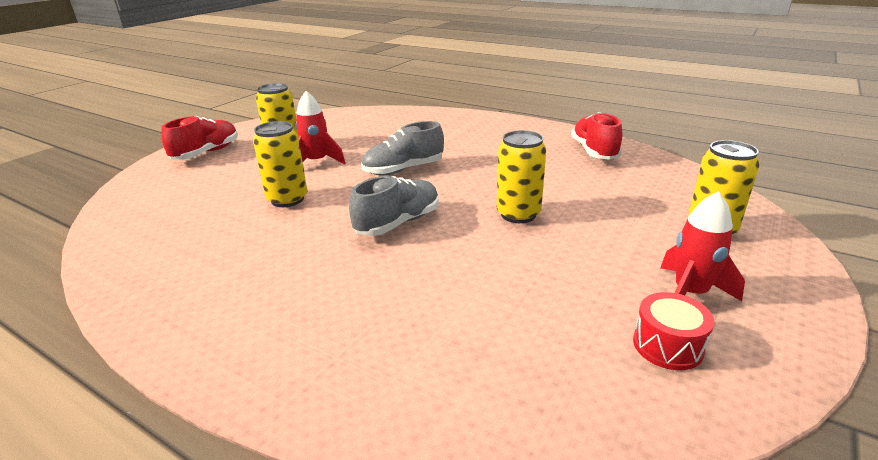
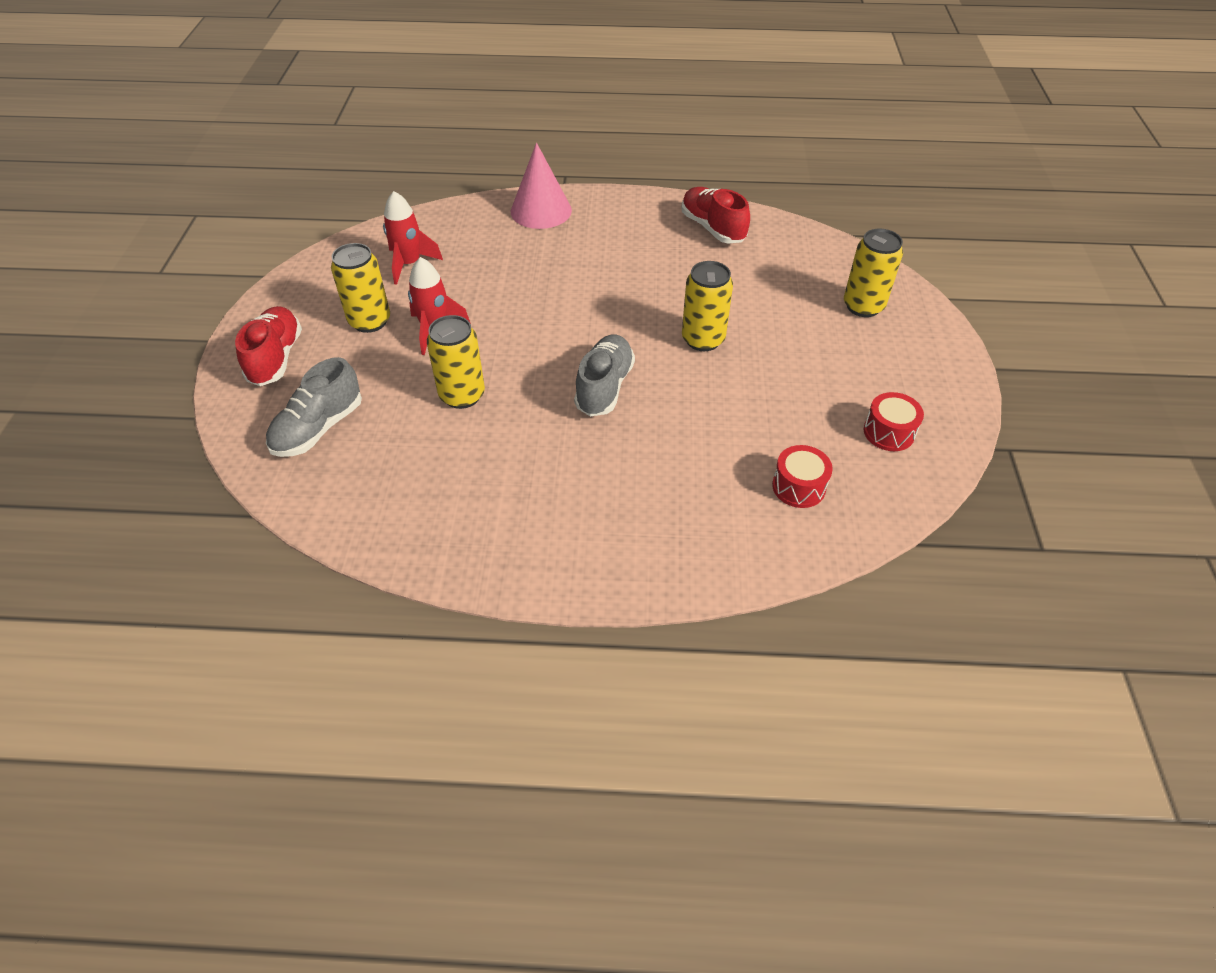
camera: 30 degrees left, 20 degrees up
(403, 170) = (544, 313): grey shoe -> grey shoe (318, 428)
(464, 120) = (541, 210): none -> pink cone
(509, 361) = (798, 487): none -> red drum
(690, 293) = (880, 380): red rocket -> red rocket (409, 264)

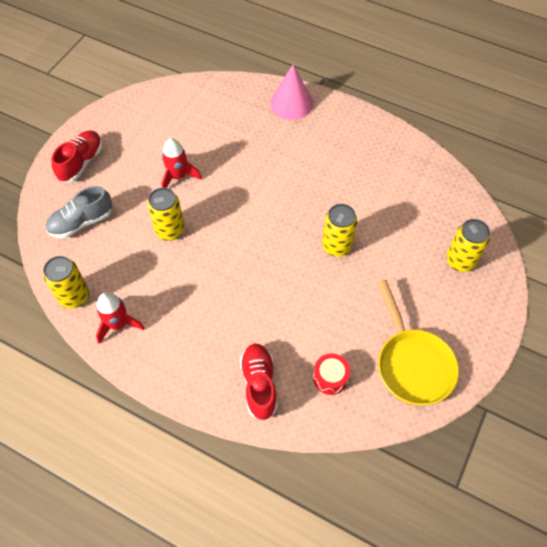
camera: 25 degrees right, 10 degrees up
(370, 321) = (144, 155): yellow can -> yellow can (74, 296)
(409, 264) = (188, 118): red rocket -> red rocket (118, 324)
(604, 387) = (255, 258): grey shoe -> none
(713, 228) = (397, 158): red shoe -> red shoe (259, 384)
(889, 432) = (412, 364): red drum -> yellow pan

